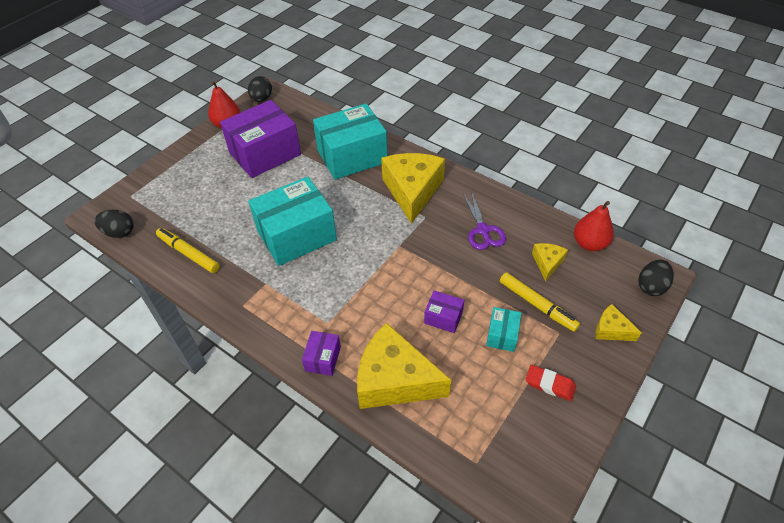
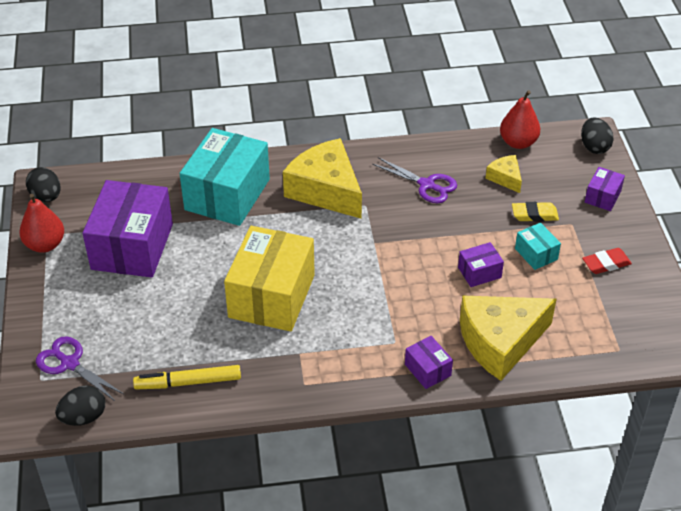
camera: 45 degrees left, 5 degrees down
(153, 197) = (69, 363): none -> purple scissors
(296, 235) = (271, 296): turquoise box -> yellow box
(537, 305) = (534, 215): yellow marker -> yellow eraser
(611, 330) = (602, 197): yellow cheese -> purple box

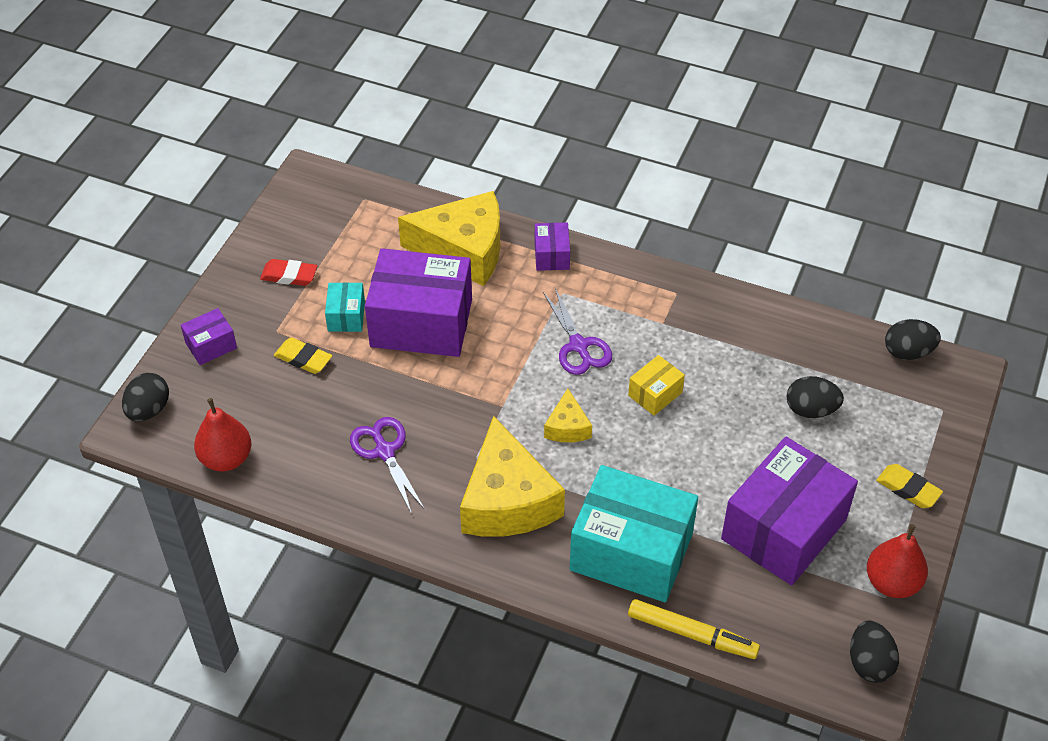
camera: 150 degrees left, 5 degrees up
(51, 308) = (908, 489): none -> yellow eraser
(69, 363) = (906, 413): purple scissors -> purple scissors (578, 346)
(147, 334) = (811, 410): none -> black egg
(188, 382) = (789, 342): yellow marker -> yellow marker (692, 634)
(227, 194) = (631, 552): turquoise box -> turquoise box turned 60 degrees clockwise
(271, 296) = (655, 394): yellow box -> yellow box, size x0.45
(479, 272) = (421, 323): purple box -> purple box, size x2.23
(505, 178) = (289, 418): yellow cheese -> yellow cheese (567, 427)

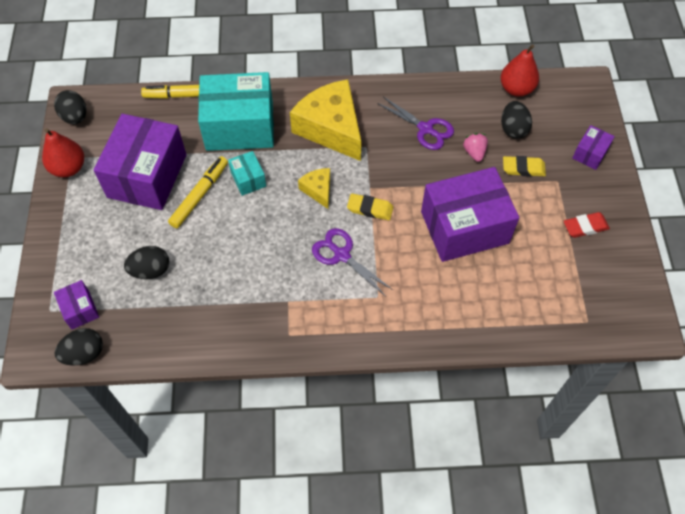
camera: 155 degrees right, 10 degrees up
(148, 410) = (588, 98): black egg -> black egg (513, 129)
(346, 316) = (520, 211): turquoise box -> turquoise box (248, 179)
(346, 399) = (474, 152): none -> pink strawberry
(464, 250) = (476, 304): yellow cheese -> none
(551, 255) = (404, 329): purple box -> purple box (80, 309)
(655, 394) = (269, 238): yellow box -> none
(721, 477) = (200, 195): none -> yellow marker
(908, 489) = (67, 235): yellow eraser -> yellow eraser (370, 209)

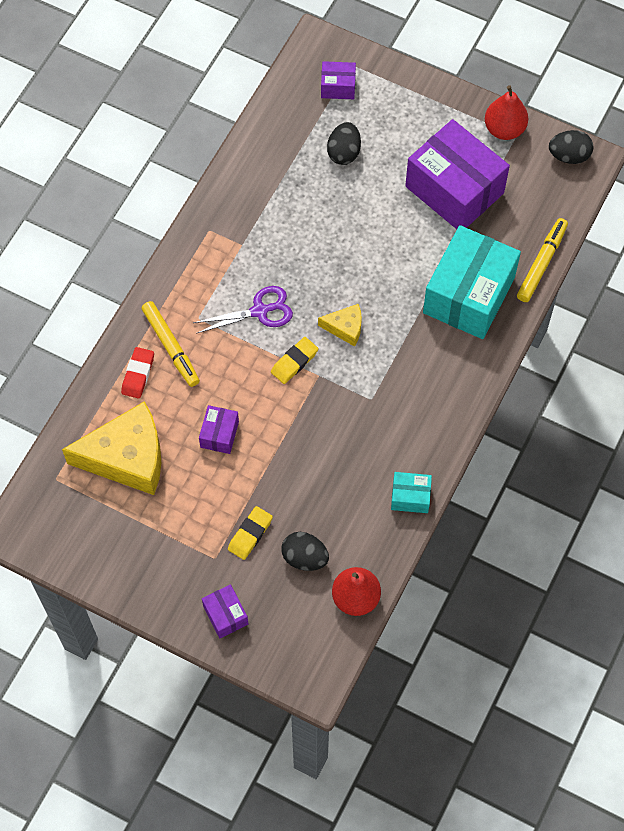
camera: 120 degrees right, 5 degrees up
(84, 353) = (293, 76): black egg -> none
(200, 195) = (403, 224): yellow marker -> yellow marker (171, 347)
(248, 179) = (396, 273): turquoise box -> turquoise box (410, 497)
(331, 128) = (415, 378): yellow cheese -> yellow cheese (127, 457)
(425, 129) = (358, 469): purple scissors -> none
(464, 227) = (219, 434): purple box -> purple box, size x0.45
(474, 152) = (299, 499): pink strawberry -> none
(585, 227) = (147, 547): red eraser -> red eraser (138, 374)

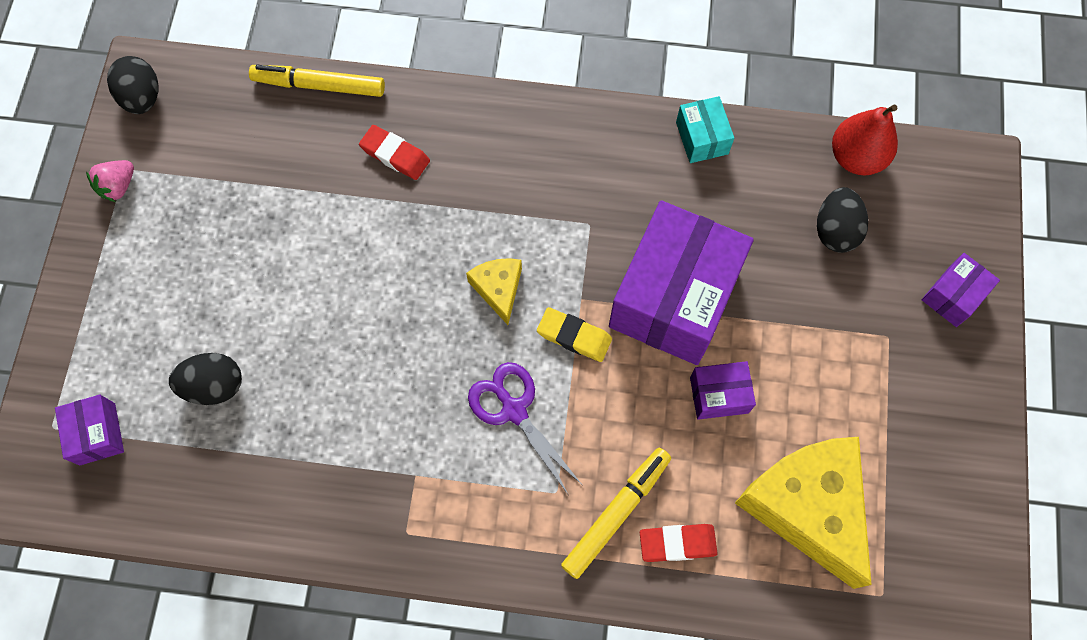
camera: 110 degrees left, 5 degrees up
(250, 534) = (836, 305): yellow eraser -> none
(454, 190) = (236, 220): purple box -> purple box (674, 297)
(469, 295) = (395, 155): turquoise box -> red eraser
(504, 129) = (118, 186): red pear -> pink strawberry

